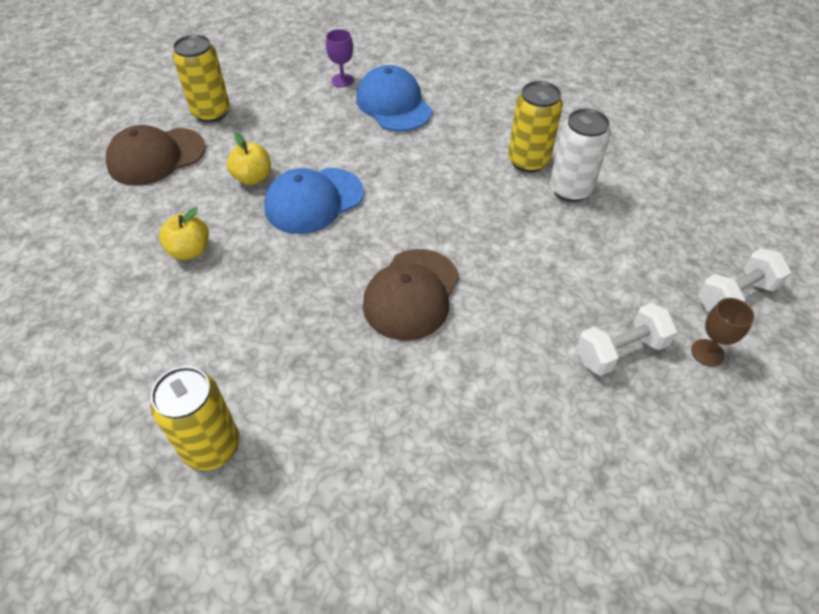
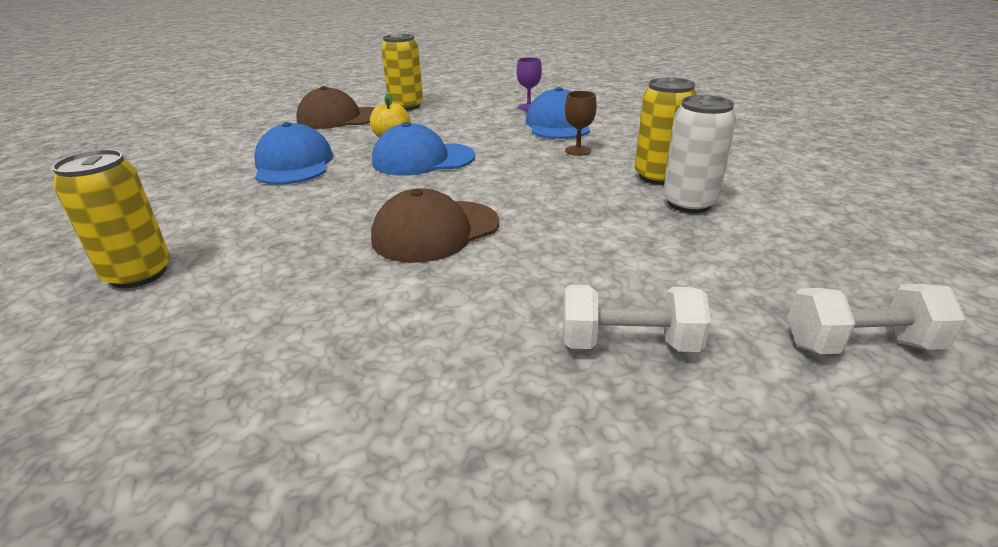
camera: 30 degrees right, 20 degrees down
(190, 251) = (293, 164): yellow apple -> blue cap
(707, 353) = (765, 388): brown goblet -> brown goblet (578, 150)

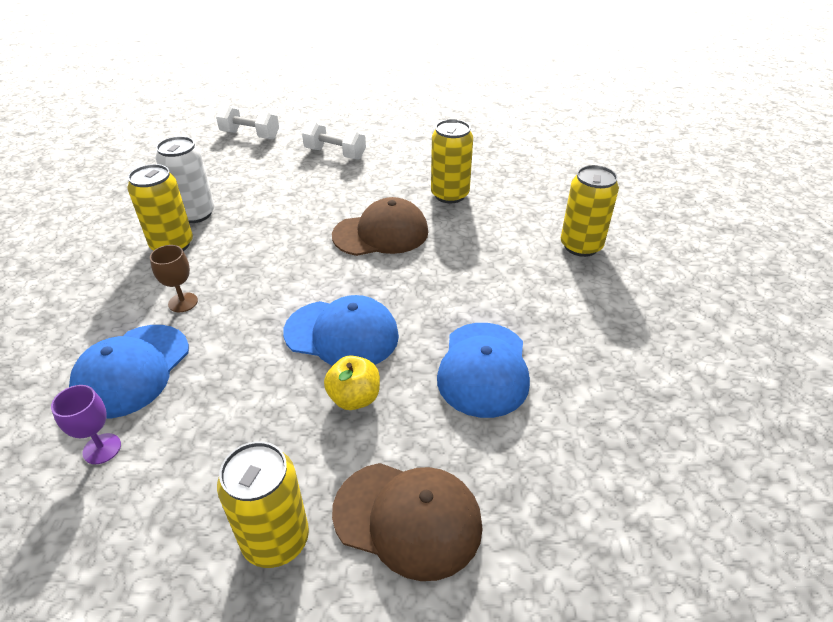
camera: 160 degrees left, 10 degrees up
(350, 307) = (450, 195): none -> yellow can

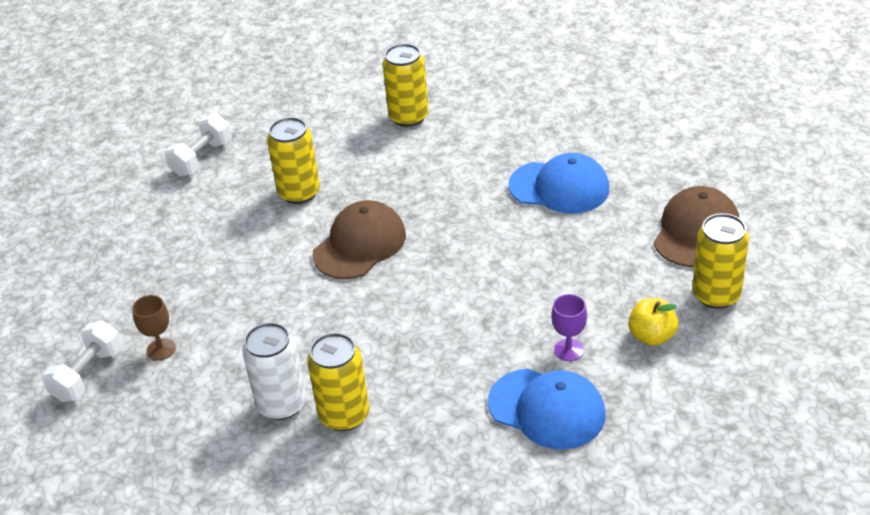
camera: 80 degrees left, 0 degrees up
(102, 448) = (638, 409): purple goblet -> purple goblet (569, 350)
(183, 302) = (451, 388): brown goblet -> brown goblet (161, 349)
(335, 154) = (174, 285): white dumbbell -> white dumbbell (202, 158)
(342, 334) = (511, 269): blue cap -> none
(354, 398) = (587, 259): yellow apple -> yellow apple (652, 336)
(381, 233) = (360, 244): brown cap -> brown cap turned 45 degrees clockwise

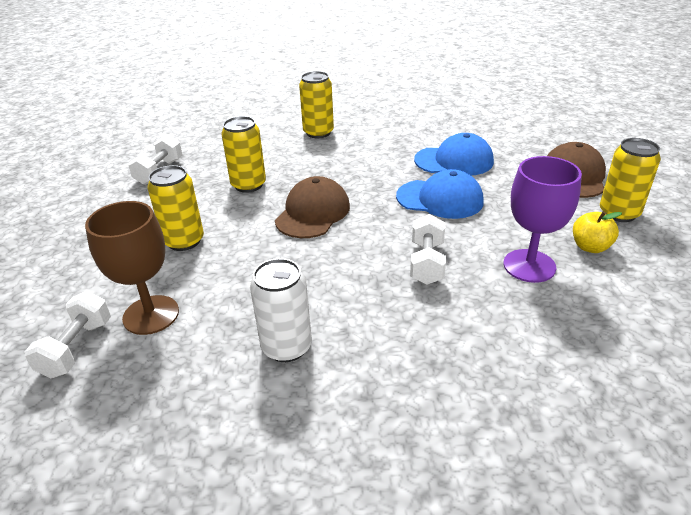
camera: 15 degrees left, 5 degrees down
(161, 349) = (151, 315): brown goblet -> brown goblet, size x1.92
(344, 415) = (352, 348): yellow can -> yellow can (184, 241)
(459, 330) = (427, 263): none -> white dumbbell
(547, 409) = (539, 314): blue cap -> blue cap (440, 199)
(569, 350) = (529, 266): purple goblet -> purple goblet, size x1.92

